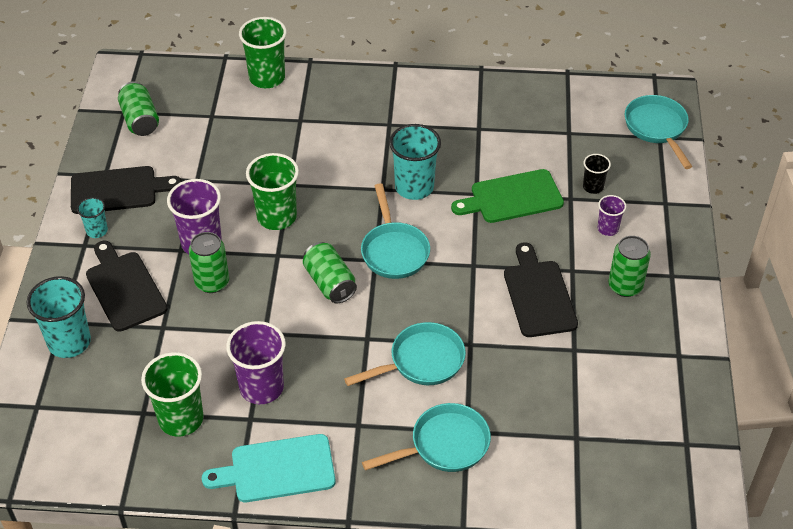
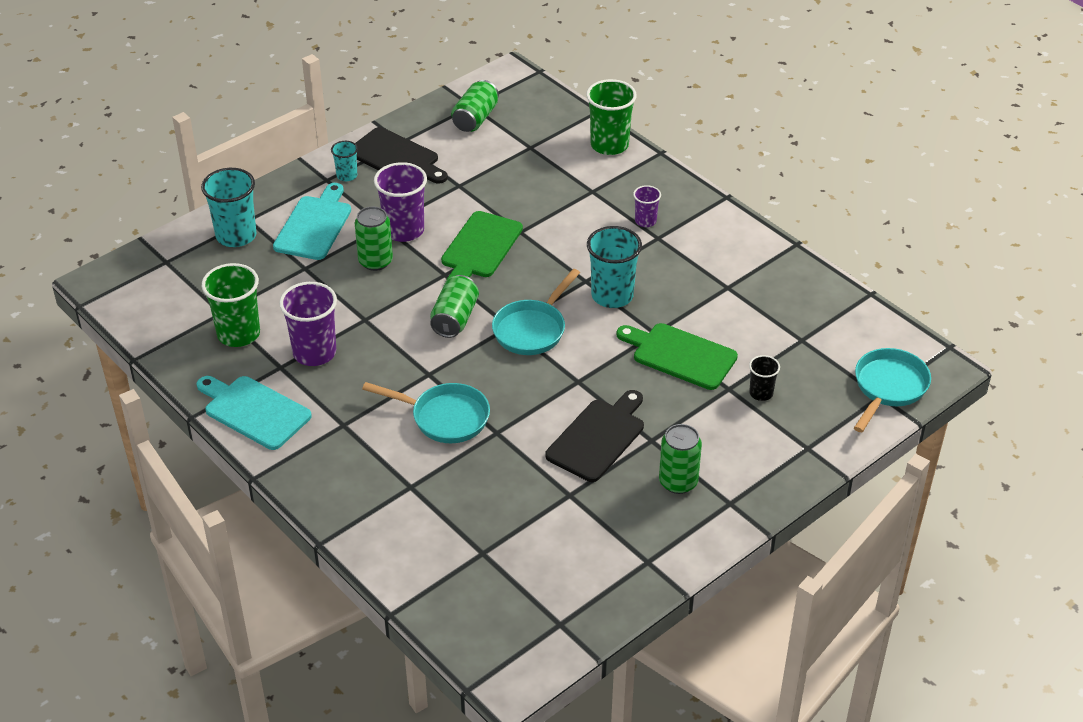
camera: 45 degrees right, 5 degrees down
(124, 288) = (314, 225): black cutting board -> turquoise cutting board
(276, 217) = (480, 248): green cup -> green cutting board
(444, 445) = (382, 483): turquoise pan -> none
(608, 228) = (727, 431): purple cup -> purple cup (645, 221)

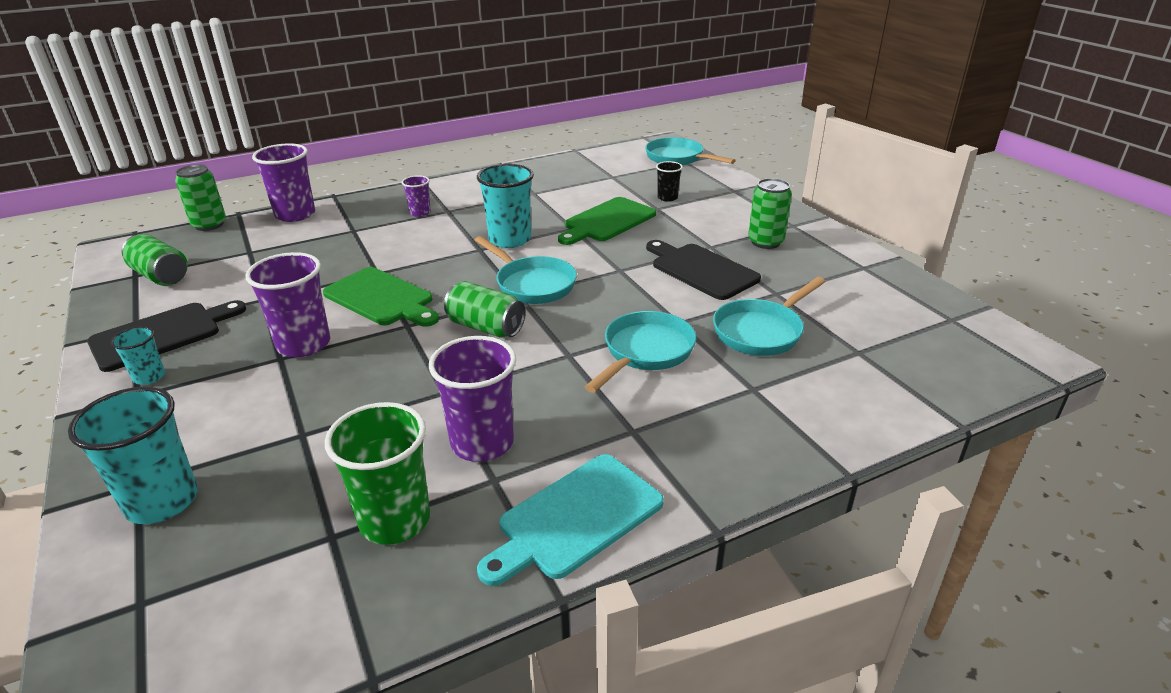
camera: 75 degrees left, 10 degrees down
(314, 225) = (221, 416): turquoise cutting board -> none
(375, 261) = (341, 372): green can -> green can (209, 225)
(497, 487) = (761, 331): none -> turquoise pan
(609, 145) = (295, 214): green cup -> purple cup

